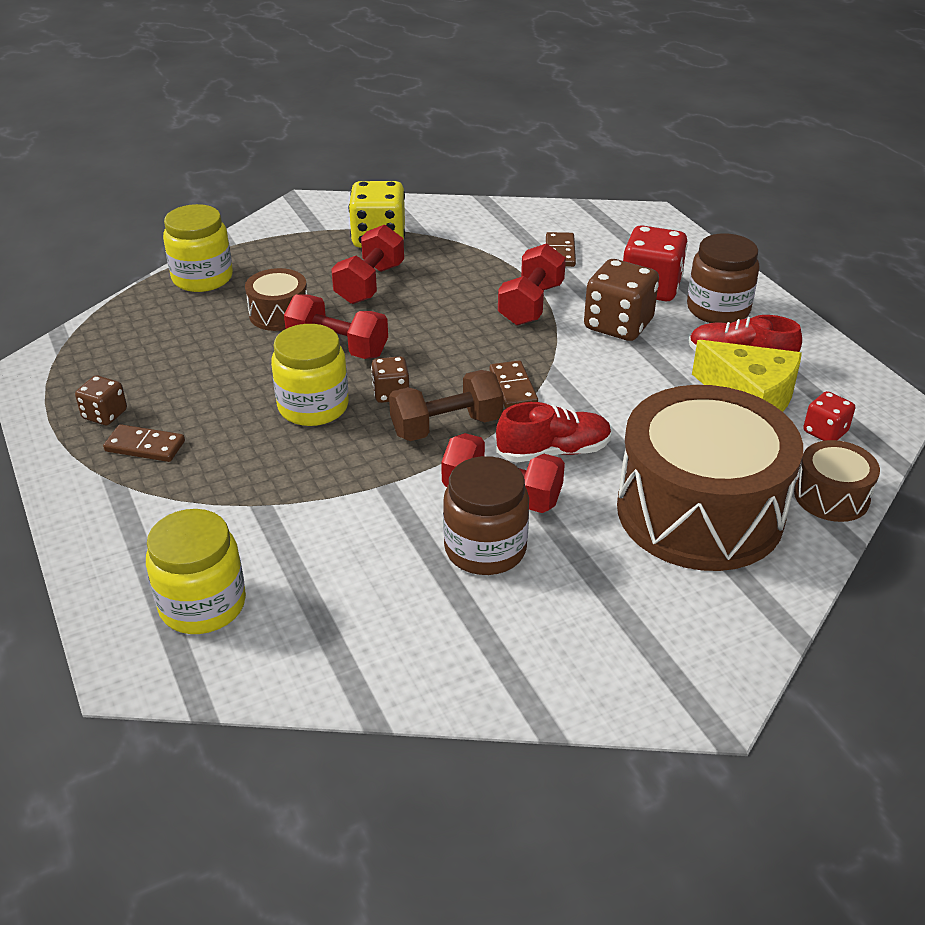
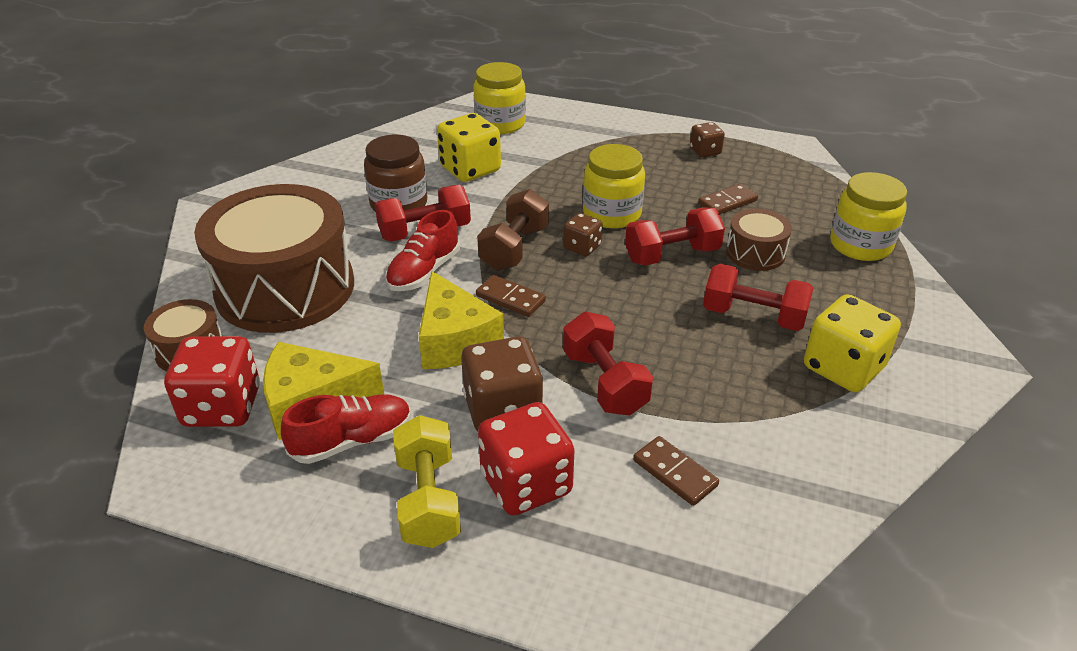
camera: 135 degrees right, 0 degrees up
(145, 446) = (653, 152): brown domino -> brown domino (727, 202)
(348, 549) = (470, 169): none -> yellow dice
(370, 284) = (753, 316): red dumbbell -> red dumbbell turned 45 degrees counterclockwise
(597, 382) = (454, 340): none -> yellow cheese
(718, 309) = (428, 500): brown jar -> yellow dumbbell
(825, 432) = (222, 407): red dice -> red dice, size x1.82

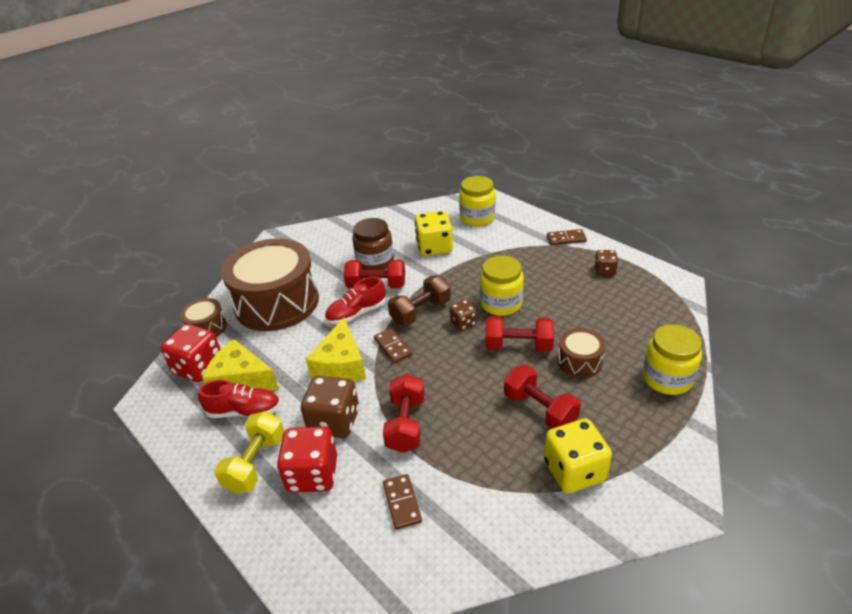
camera: 30 degrees right, 0 degrees up
(727, 202) = (590, 315): brown domino -> brown domino (566, 239)

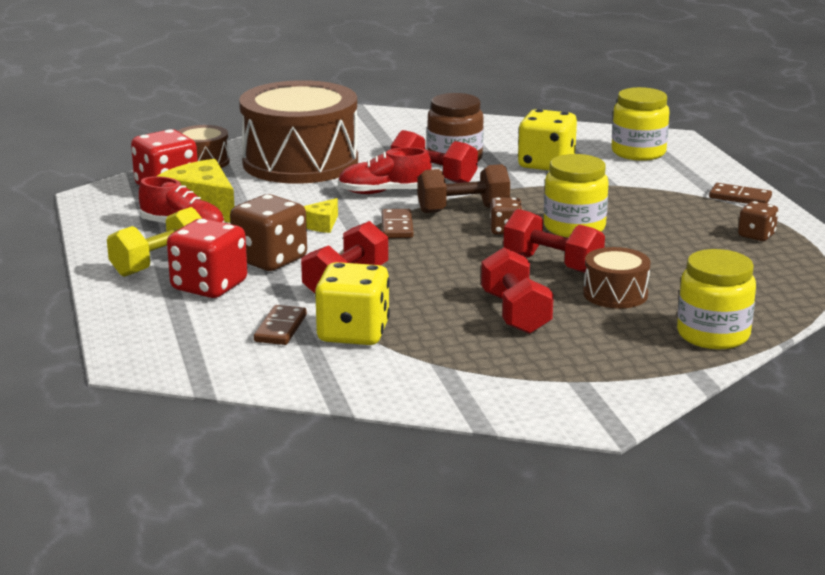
camera: 25 degrees right, 15 degrees down
(341, 365) = (321, 225): yellow cheese -> yellow cheese, size x0.50
(574, 471) = (498, 362): yellow dice -> yellow dice (353, 333)

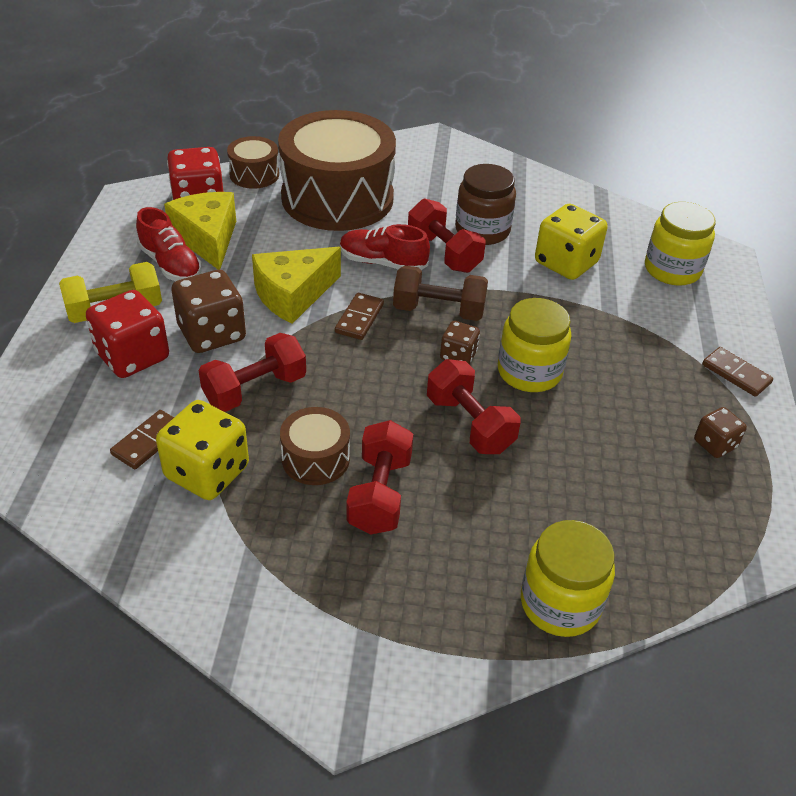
camera: 20 degrees right, 20 degrees up
(321, 225) = (293, 295): yellow cheese -> yellow cheese, size x1.98
(615, 294) = (501, 496): brown drum -> brown drum (315, 458)

